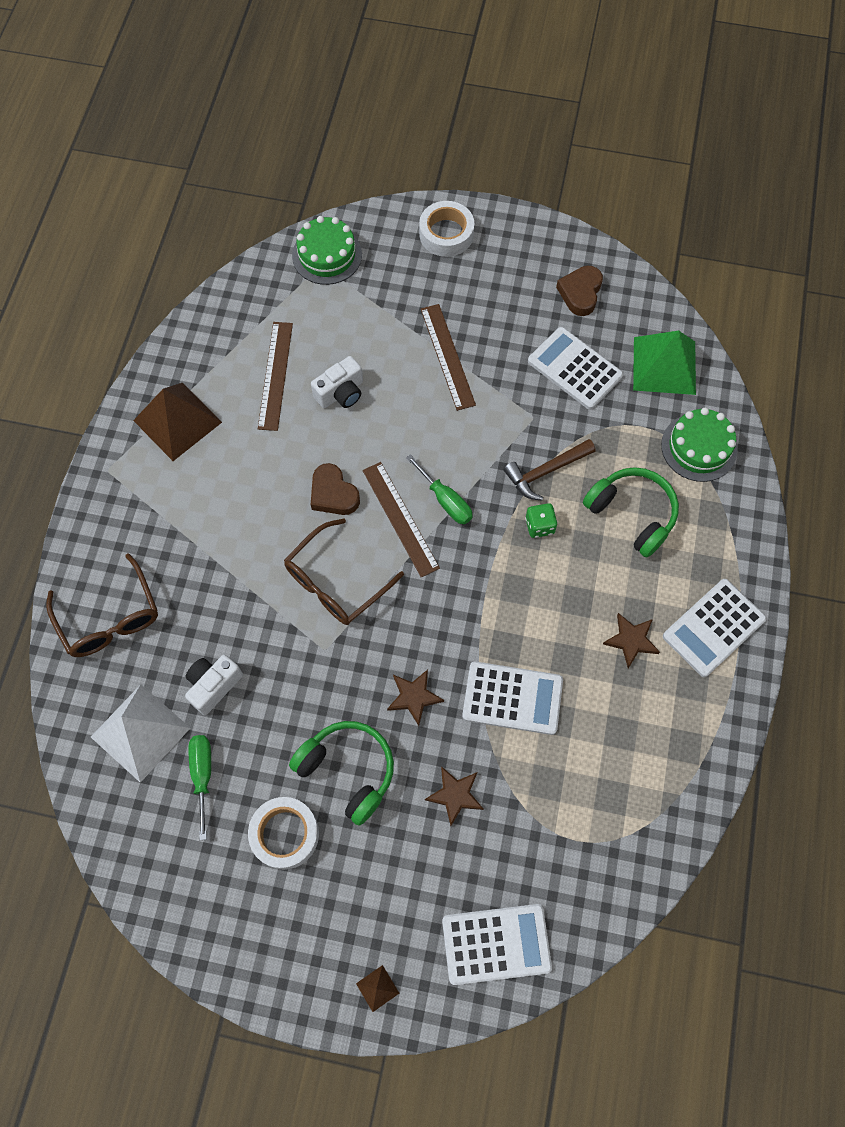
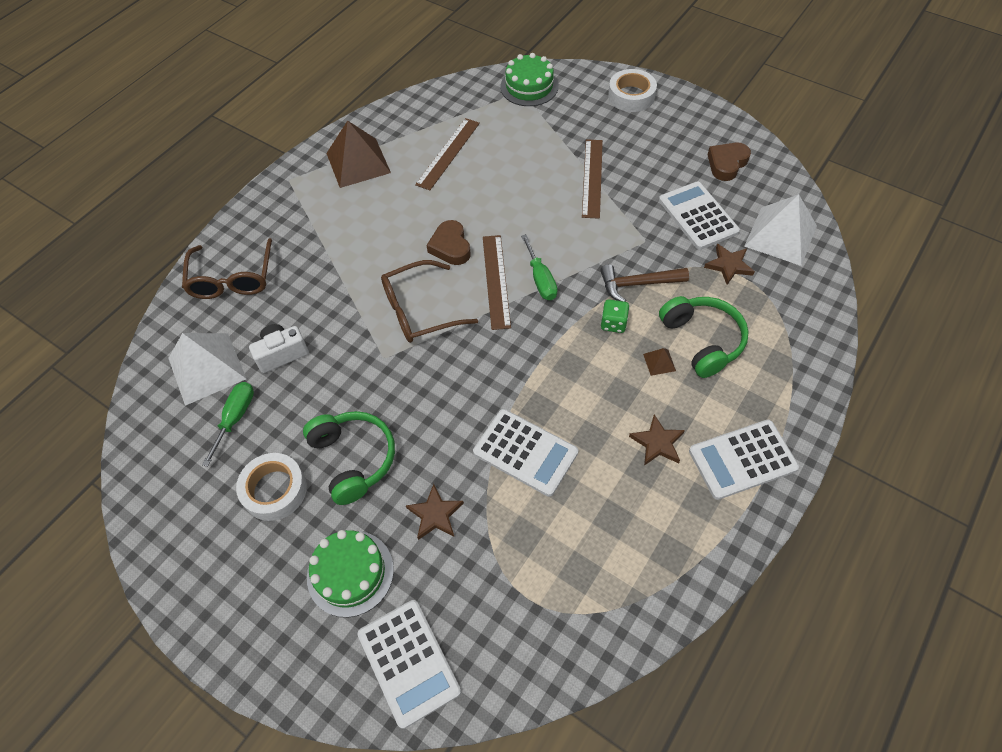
camera: 25 degrees right, 10 degrees down
(341, 393) = (493, 179): white camera -> none
(377, 988) = (282, 655): brown pyramid -> brown pyramid (659, 362)
(414, 697) = (439, 420): brown star -> brown star (728, 265)
(496, 944) = (408, 662): white calculator -> white calculator turned 45 degrees clockwise
(664, 365) = (780, 236): green pyramid -> white pyramid
(699, 447) = (787, 307): green cake -> green cake (350, 573)

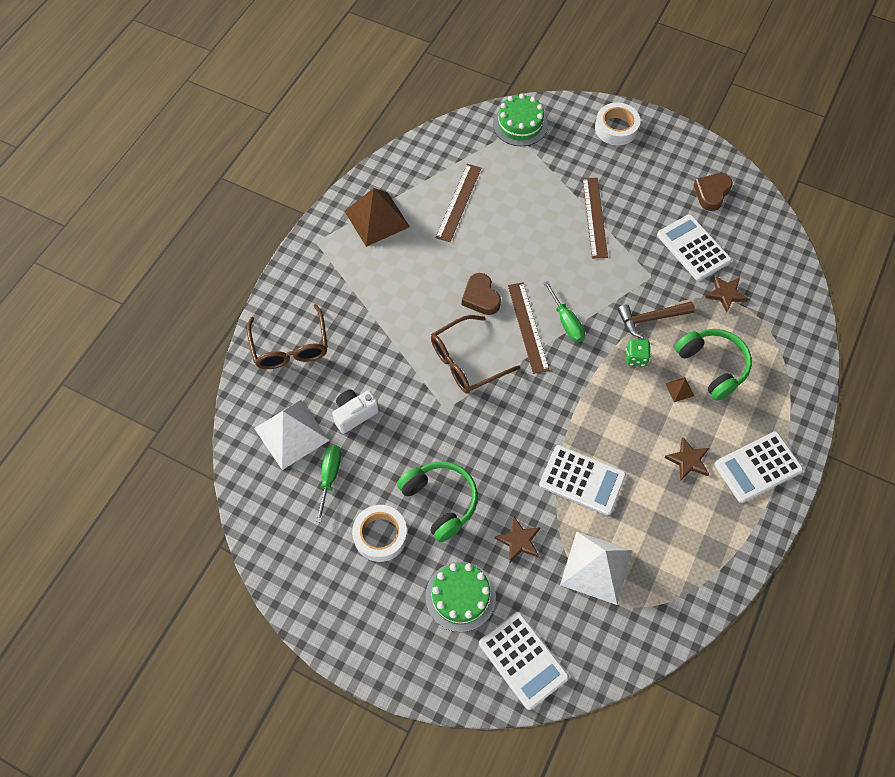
camera: 10 degrees left, 5 degrees up
(780, 236) = (766, 261): white pyramid -> white pyramid (596, 567)

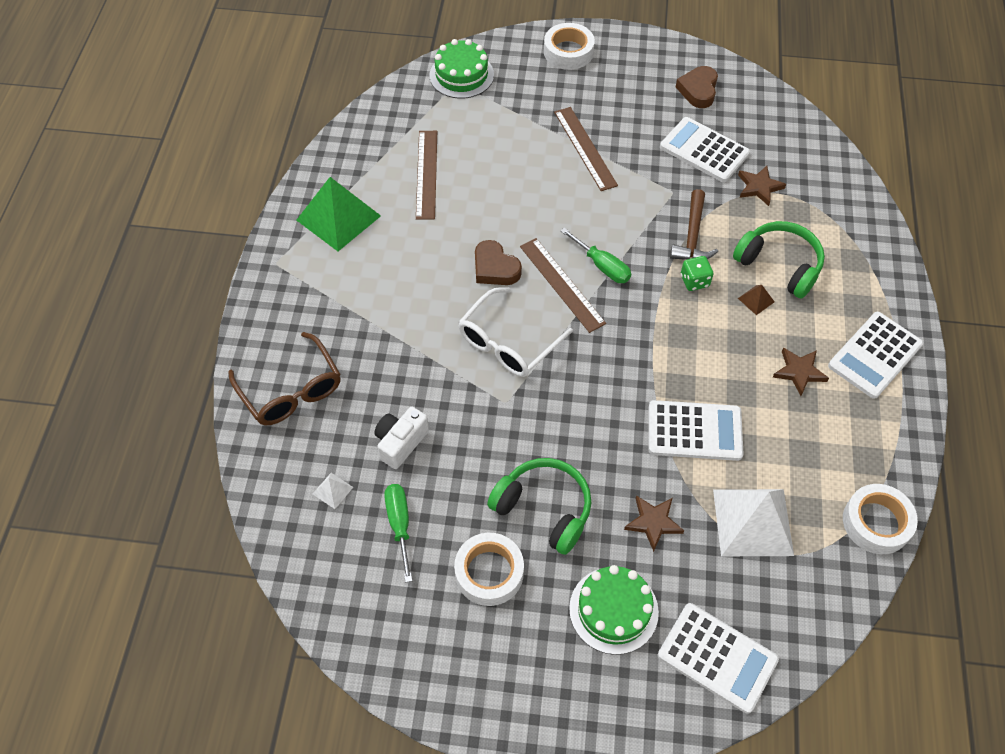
camera: 20 degrees left, 5 degrees down
(291, 434) = (333, 490): white pyramid -> white pyramid, size x0.41
(377, 219) = (338, 218): brown pyramid -> green pyramid
(466, 361) = (508, 342): brown glasses -> white glasses
(651, 319) = (692, 235): brown hammer -> brown hammer turned 45 degrees counterclockwise
(695, 602) = (876, 522): none -> white tape

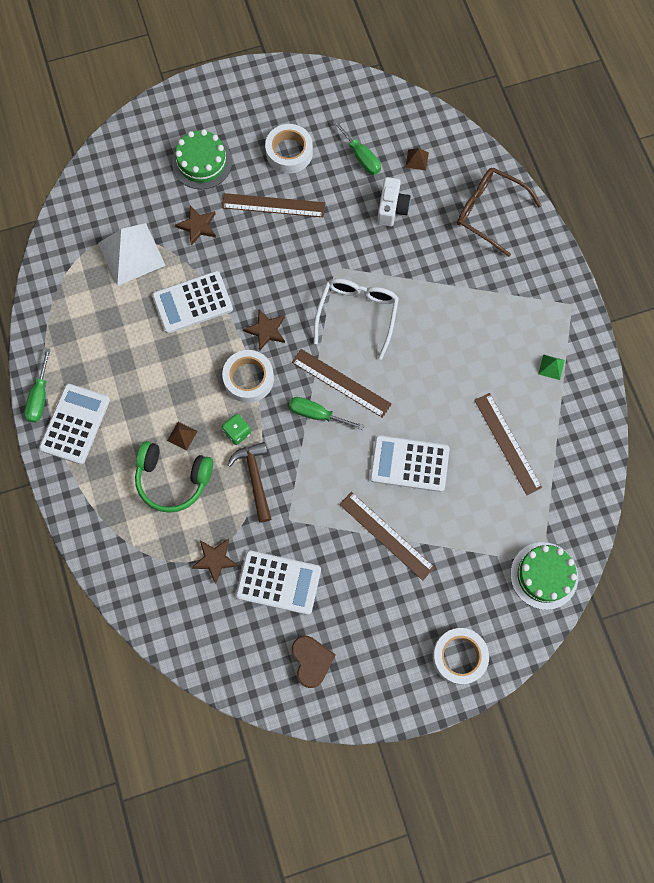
camera: 155 degrees right, 15 degrees up
(333, 490) = (417, 160): white pyramid -> brown pyramid
(338, 218) = (551, 367): green pyramid -> green pyramid, size x0.41
(495, 268) = (400, 375): brown heart -> none
(544, 509) = (273, 205): green headphones -> brown ruler
(717, 657) = (128, 161): white calculator -> white calculator (409, 464)
(799, 372) = (130, 384): brown star -> brown star (266, 330)
(876, 522) = (47, 288): white tape -> white tape (248, 378)
(911, 399) = (40, 397): none -> green screwdriver

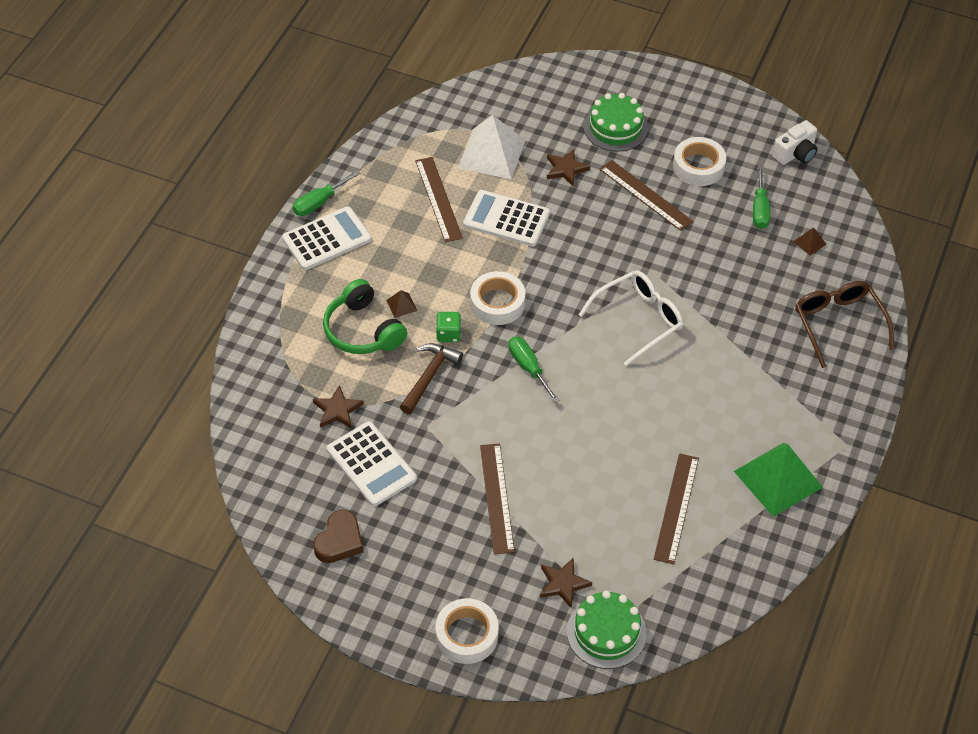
camera: 40 degrees right, 20 degrees down
(266, 330) = (547, 279): brown star -> brown star (563, 584)
(341, 383) = (573, 359): brown ruler -> brown ruler (438, 199)
(391, 208) = (749, 263): white camera -> white camera (795, 154)
(409, 464) = (571, 460): white calculator -> none
(551, 367) = (778, 479): green pyramid -> green pyramid, size x2.43

